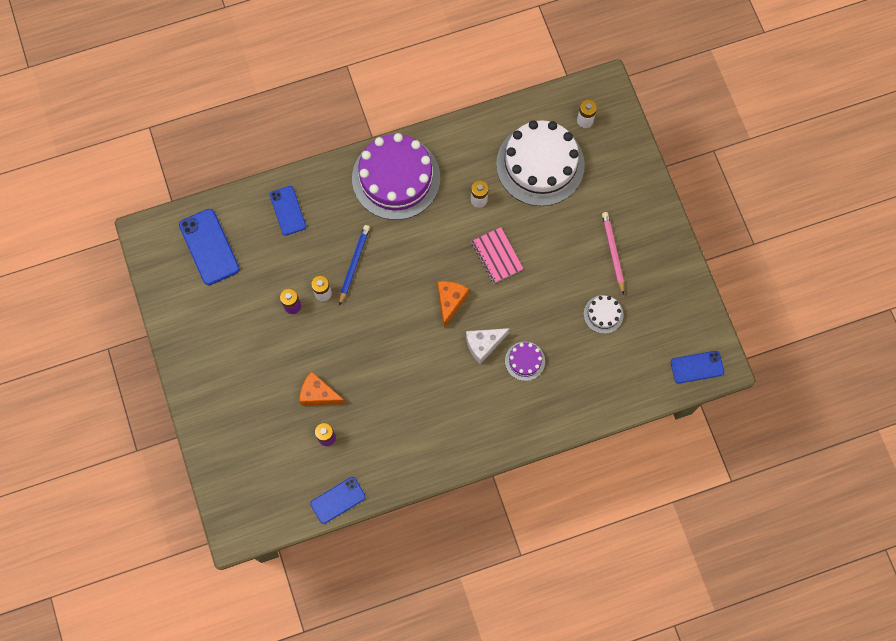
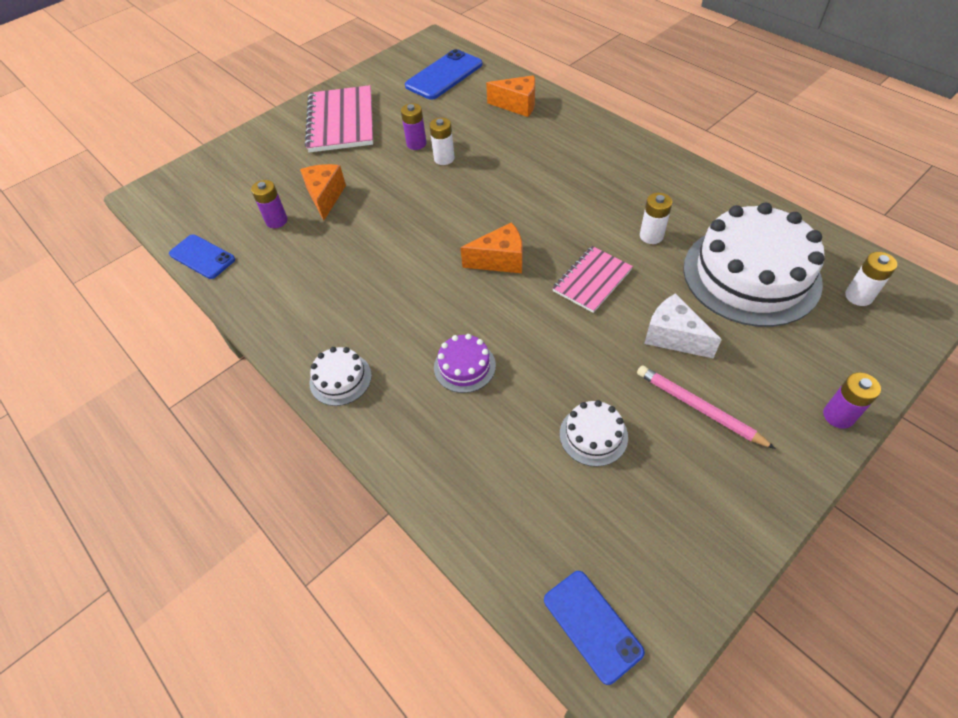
camera: 70 degrees right, 20 degrees down
(226, 353) = (341, 121): none -> pink notebook
(288, 210) = (517, 105): blue phone -> orange cheese
(354, 264) = (492, 168): blue pencil -> none
(396, 178) = (617, 161): purple cake -> none
(483, 345) = (462, 313): white cheese -> white cheese (673, 337)
(498, 436) = (340, 379): none -> white cake
(612, 252) = (698, 408): pink pencil -> pink pencil turned 105 degrees counterclockwise
(649, 188) = (838, 416): none -> purple battery

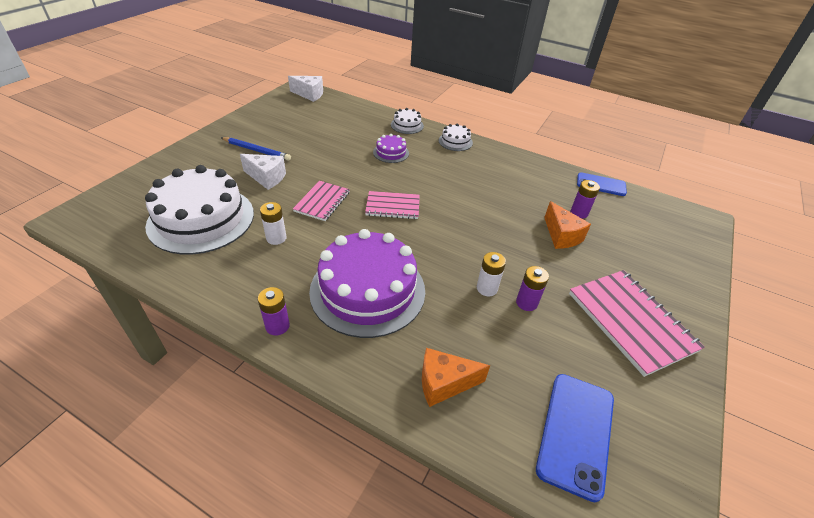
camera: 155 degrees right, 10 degrees down
(500, 260) = (392, 206): orange cheese -> pink notebook
(558, 171) = (367, 290): none -> purple cake
(592, 625) = (309, 94): blue phone -> white cheese
(593, 435) = (314, 136): white cake -> white cake (407, 125)
(698, 408) = (257, 150): pink pencil -> blue pencil
(838, 416) = (178, 155): purple battery -> purple battery (277, 326)
(858, 296) = (124, 214): white battery -> none

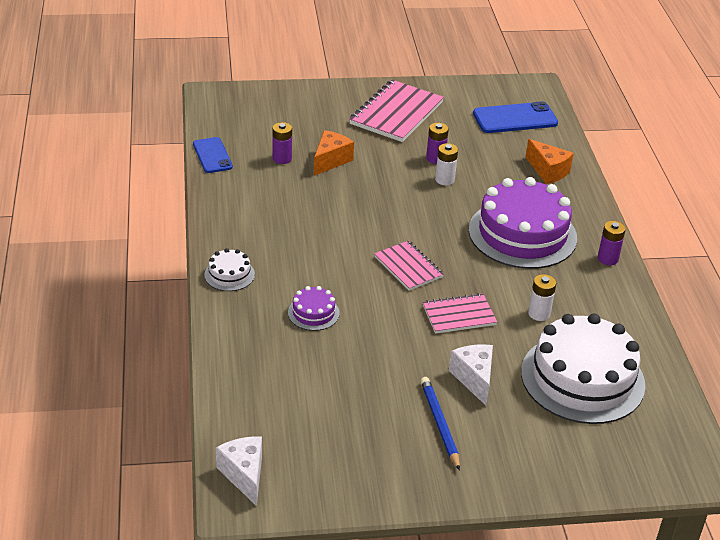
camera: 125 degrees left, 5 degrees down
(407, 125) = (231, 330): white cake -> none

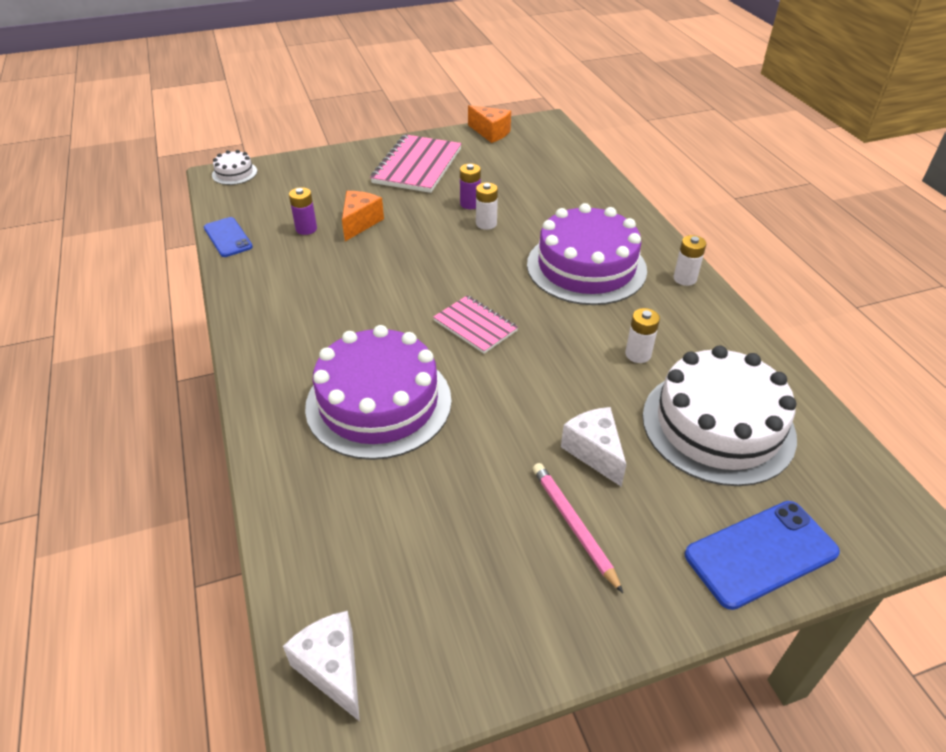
camera: 10 degrees left, 5 degrees up
(229, 274) = (267, 372): white cake -> white cake (234, 173)
(313, 313) = (378, 403): purple cake -> purple cake, size x2.29
(439, 424) = (573, 525): blue pencil -> pink pencil
(459, 315) = (549, 373): pink notebook -> none
(515, 118) = (537, 154): blue phone -> blue phone (761, 554)
(548, 171) = (588, 199): orange cheese -> orange cheese (490, 133)
(607, 259) = (685, 279): purple battery -> white battery

